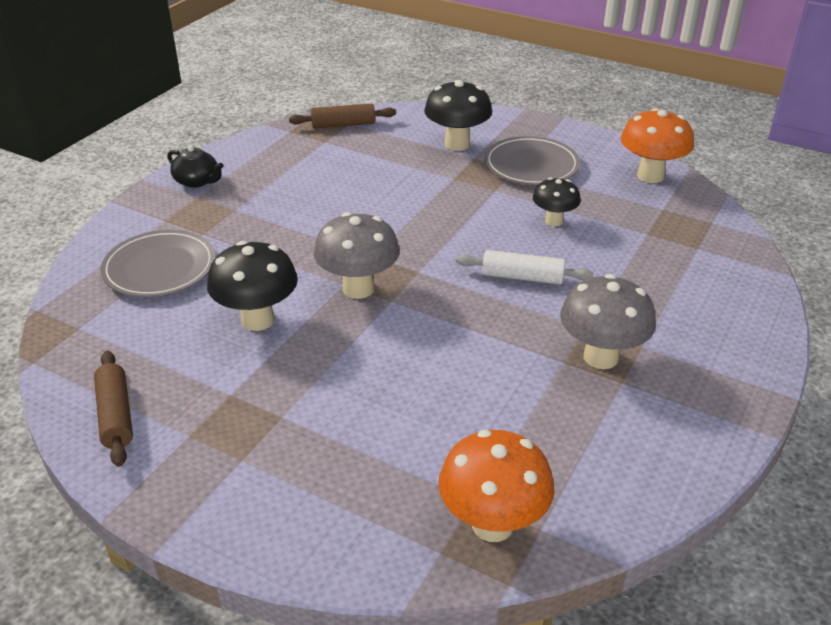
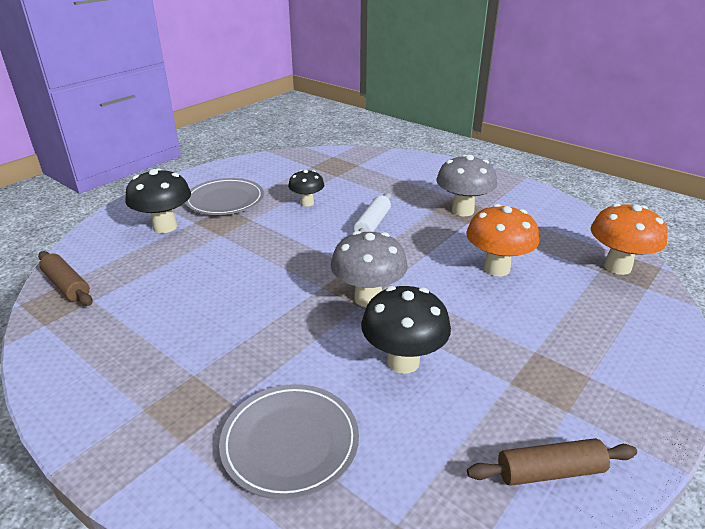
camera: 80 degrees left, 5 degrees down
(197, 181) = (104, 409): black teapot -> none
(343, 125) = (67, 286): brown rolling pin -> brown rolling pin turned 45 degrees counterclockwise
(650, 176) = (268, 163): orange mushroom -> orange mushroom (496, 268)

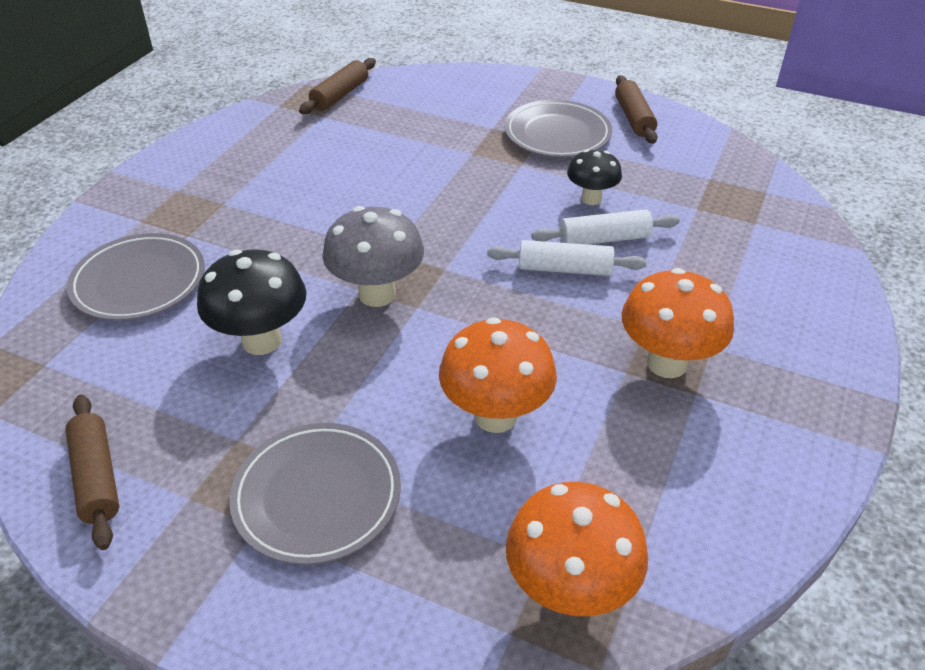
camera: 75 degrees right, 10 degrees up
(165, 227) = (471, 113): black mushroom -> none
(230, 173) = (633, 118): none -> brown rolling pin
(350, 207) = (604, 239): none -> white rolling pin
(462, 211) = (667, 363): grey mushroom -> orange mushroom
(562, 346) = (317, 496): none -> grey plate

